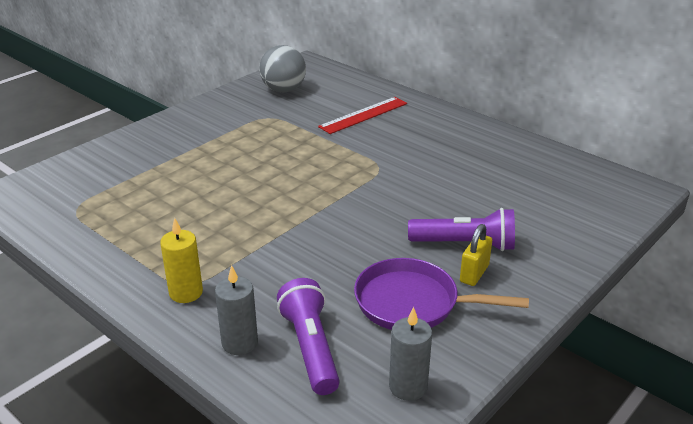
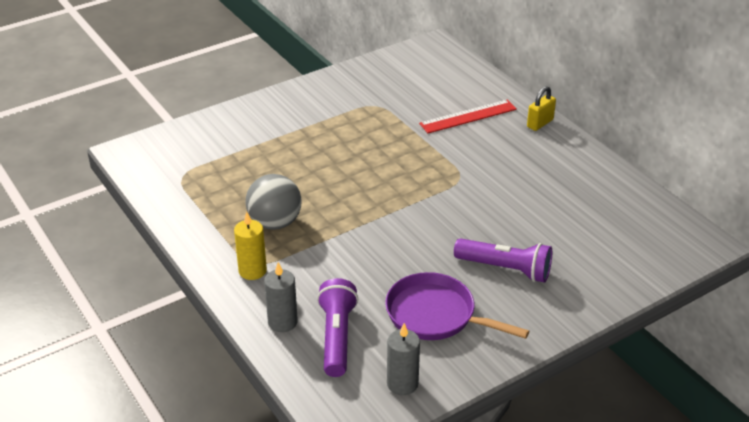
camera: 15 degrees right, 5 degrees up
(283, 90) = (401, 75): grey ball -> grey ball (275, 223)
(474, 274) = (500, 298): yellow padlock -> yellow padlock (540, 123)

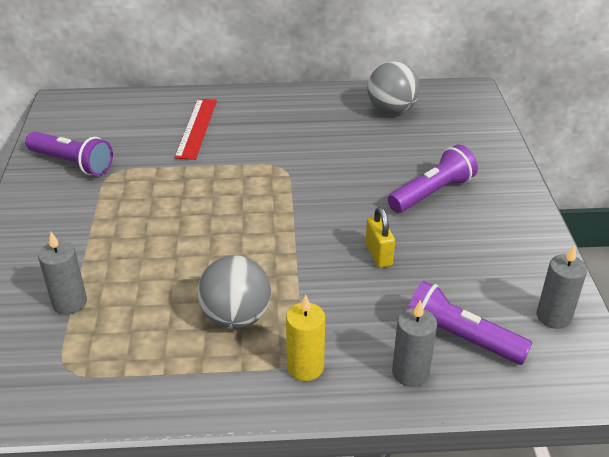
camera: 60 degrees left, 0 degrees up
(235, 150) = (69, 303): none -> grey candle
(369, 84) = (72, 163): none -> purple flashlight
(436, 315) = (468, 257): purple pan -> none
(540, 123) = (250, 97): yellow padlock -> yellow padlock (378, 255)
(609, 205) = (391, 110): none -> grey ball

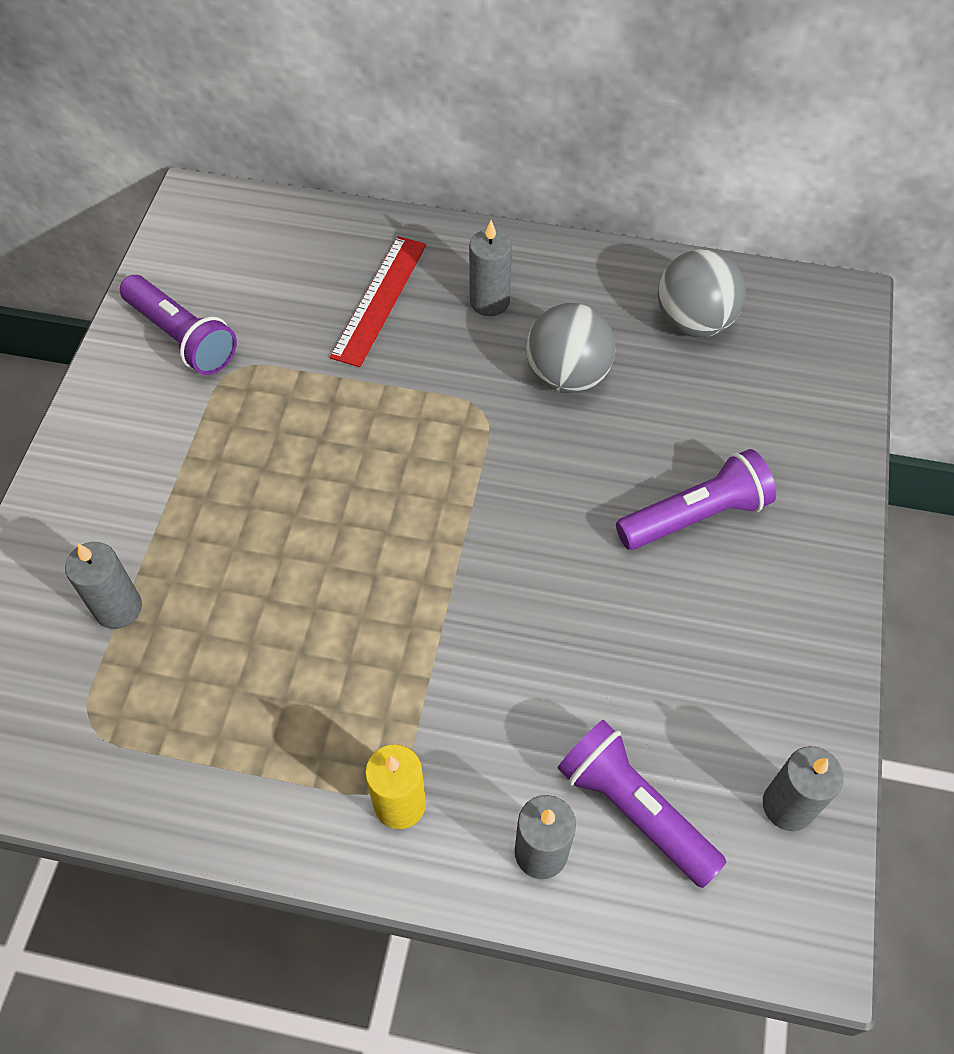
camera: 15 degrees right, 20 degrees up
(236, 317) = (332, 691): grey ball -> grey ball (567, 376)
(266, 119) = (489, 302): none -> grey candle
(378, 255) = (570, 622): yellow padlock -> none

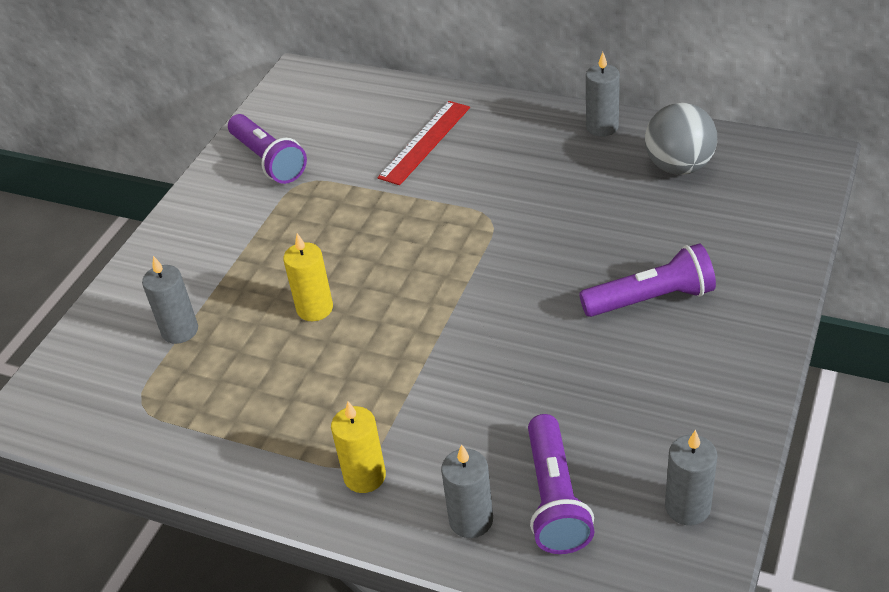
camera: 15 degrees right, 15 degrees down
(288, 561) = (315, 308): none -> yellow candle
(489, 302) = (512, 146): grey candle -> grey candle (602, 127)
(567, 376) = (564, 198): grey ball -> none
(634, 809) = (555, 498): purple flashlight -> purple flashlight turned 150 degrees counterclockwise

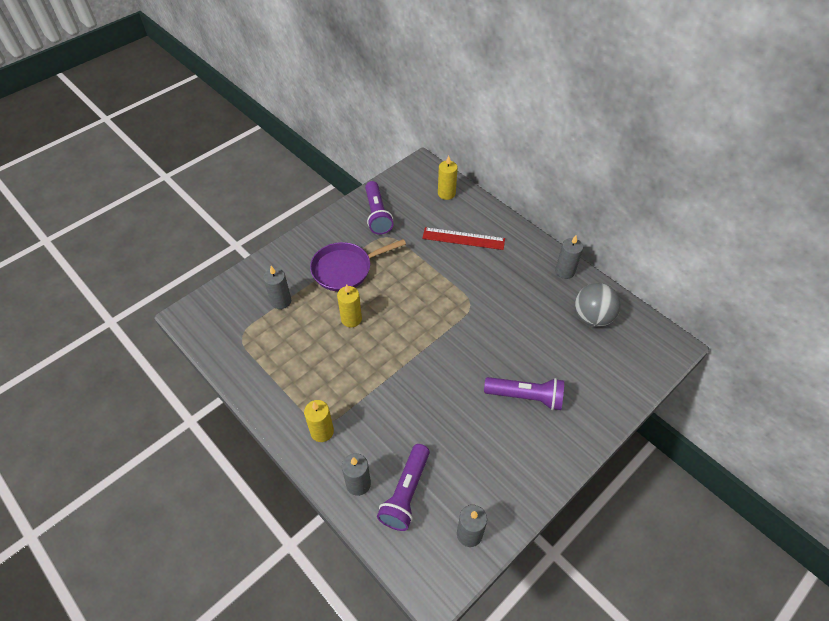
camera: 20 degrees right, 10 degrees up
(262, 248) = (345, 269): none -> purple pan
(361, 96) = (446, 193): none -> yellow candle
(425, 142) = (463, 238): red ruler -> red ruler turned 45 degrees clockwise

